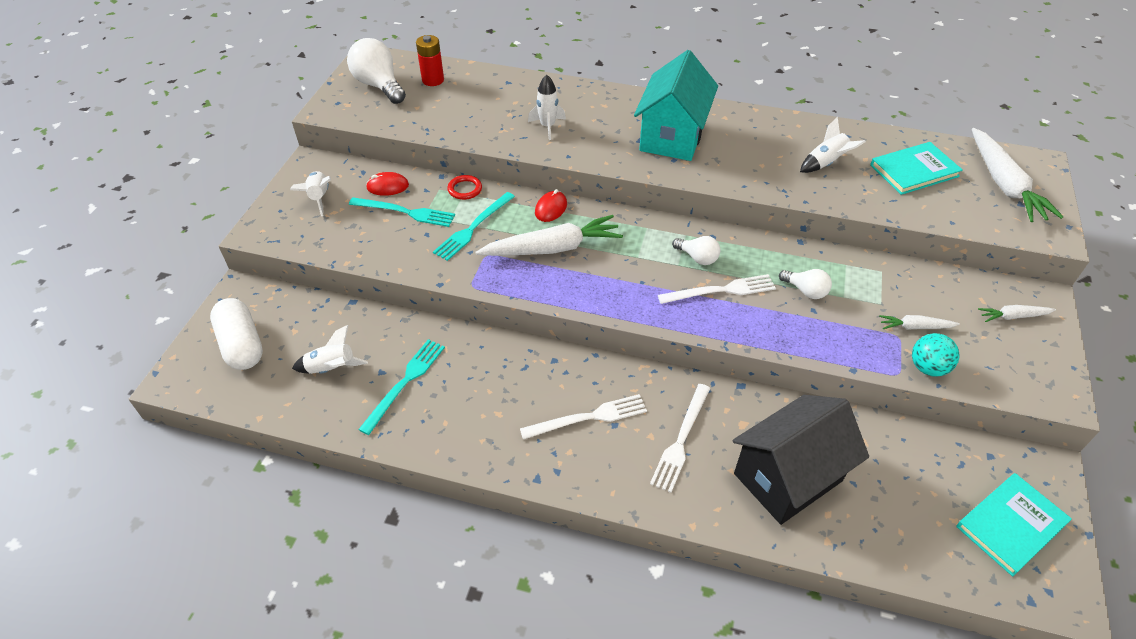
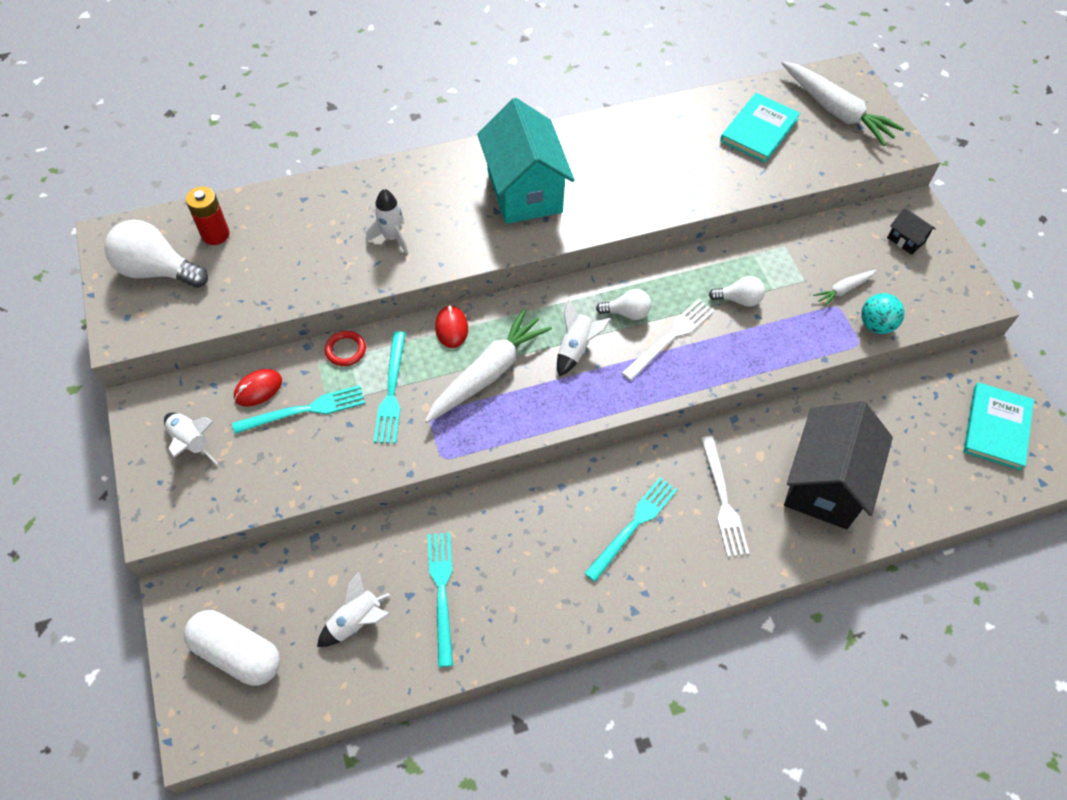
camera: 35 degrees left, 10 degrees up
(588, 417) = (633, 525): white fork -> turquoise fork
(826, 163) = (682, 157): white rocket -> white rocket (576, 348)
(1013, 316) = (906, 240): white carrot -> black house

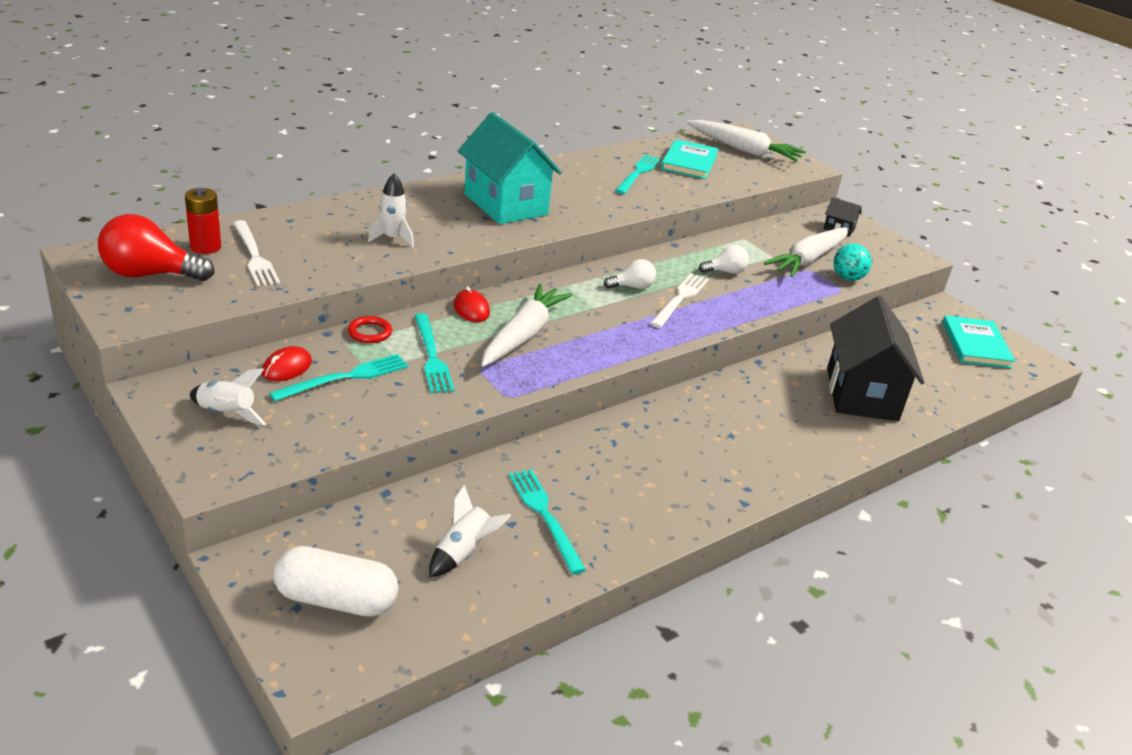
camera: 20 degrees left, 25 degrees down
(157, 270) = (150, 274): white light bulb -> red light bulb
(576, 348) = (598, 312): white rocket -> none
(633, 525) = (709, 442): turquoise fork -> turquoise fork (638, 173)
(723, 500) = (780, 415): white fork -> white fork (254, 256)
(843, 290) = (808, 260): white carrot -> white carrot, size x2.05

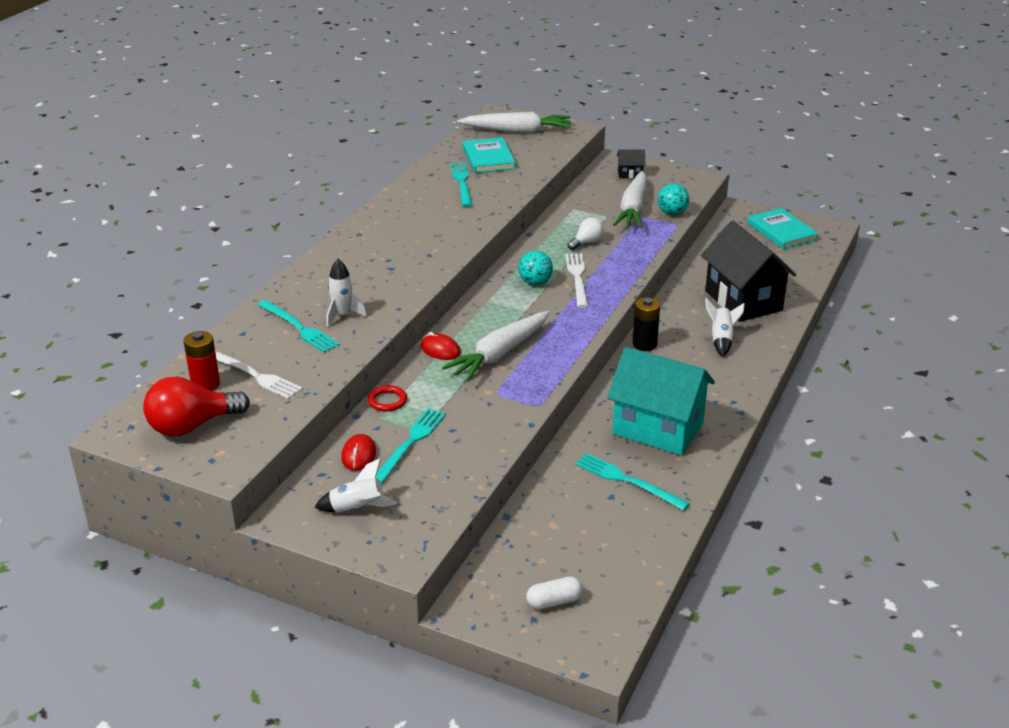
camera: 25 degrees left, 0 degrees up
(336, 600) = (554, 601): white capsule -> white capsule, size x0.57
(432, 356) = (453, 399): turquoise fork -> turquoise fork (299, 328)
(463, 552) = (601, 530): white rocket -> white rocket (721, 340)
(505, 204) = (393, 251): turquoise house -> turquoise house (657, 429)
(523, 335) = (499, 354): white carrot -> white carrot turned 135 degrees counterclockwise
(632, 287) = (535, 282): white light bulb -> turquoise ball
(706, 393) = (644, 344): none -> black battery

